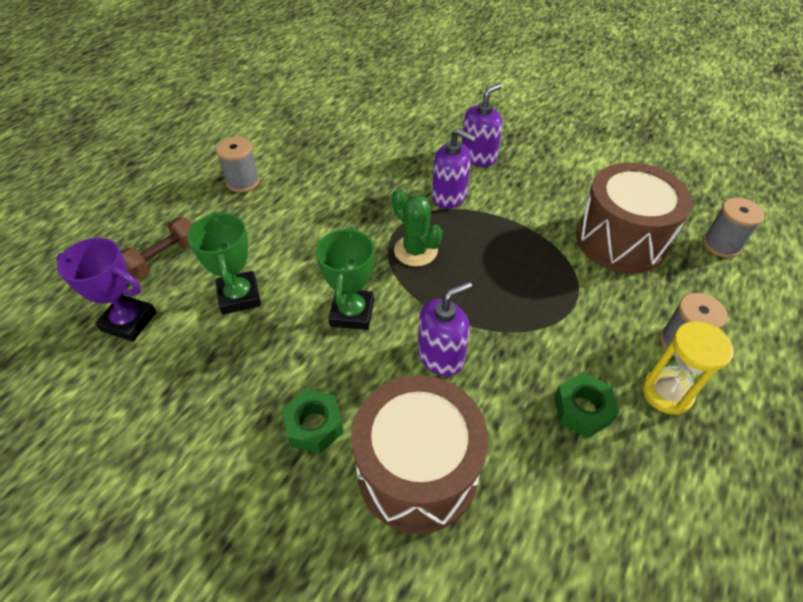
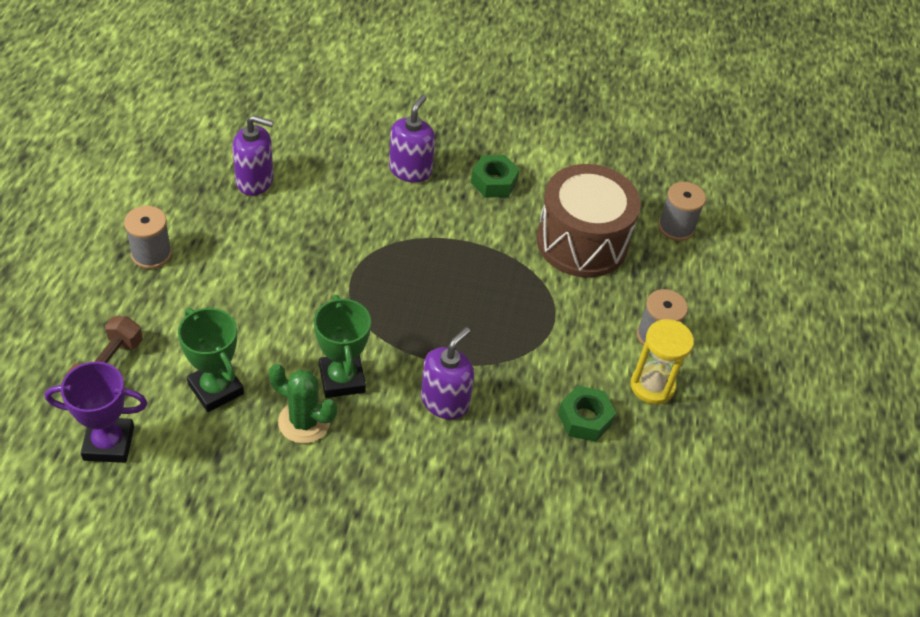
camera: 25 degrees left, 0 degrees up
(314, 426) = (351, 494): green nut -> green nut (494, 182)
(415, 250) = (381, 297): green cactus -> green cactus (304, 422)
(417, 470) = (459, 507): brown drum -> none
(449, 196) = (395, 226): purple soap dispenser -> purple soap dispenser (255, 181)

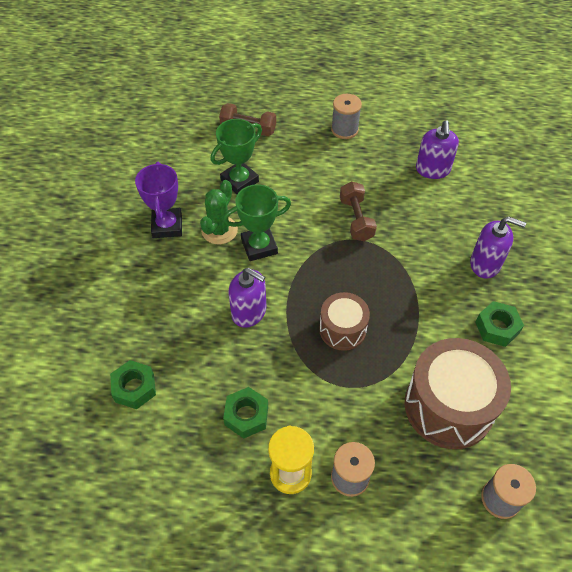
camera: 90 degrees right, 5 degrees up
(109, 443) = (192, 140): purple trophy -> purple trophy (167, 226)
(319, 270) = (356, 219): none -> brown dumbbell
(481, 312) = (342, 329): none -> brown drum
(542, 535) = (134, 388): none -> green nut

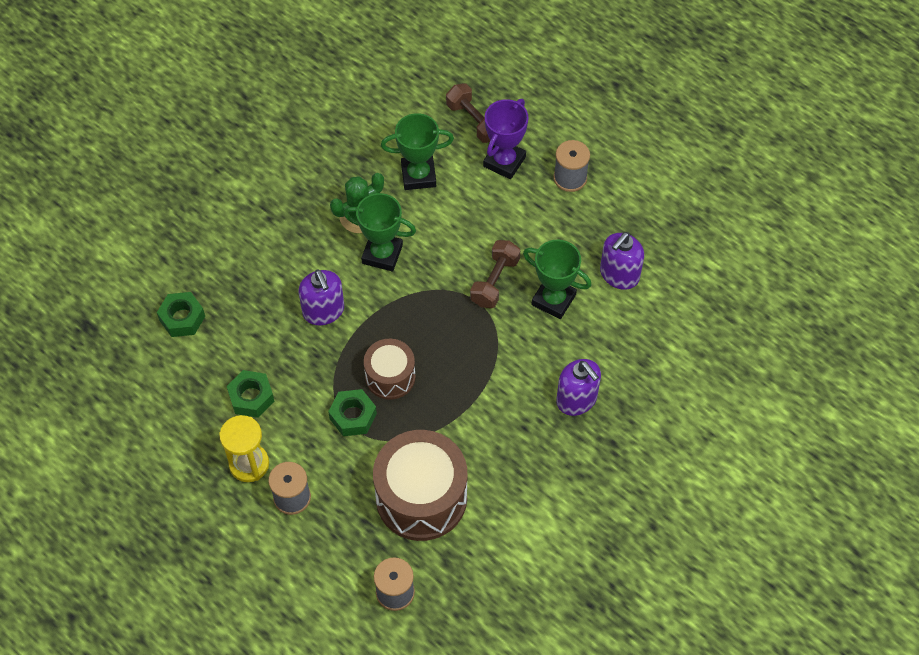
camera: 35 degrees right, 5 degrees up
(167, 226) = (316, 184): purple trophy -> purple trophy (504, 162)
(406, 209) = (553, 300): none -> green trophy
(497, 328) = (528, 462): green nut -> green nut (353, 416)

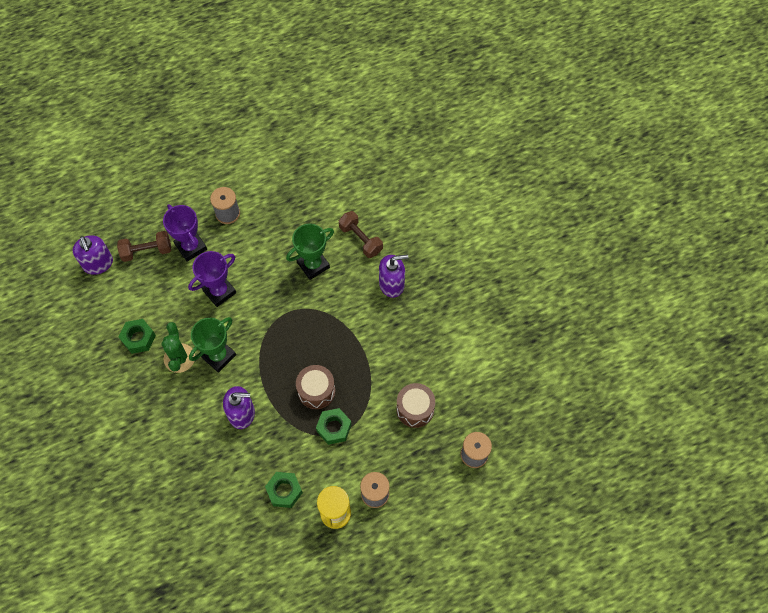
camera: 65 degrees left, 5 degrees up
(182, 318) = (193, 515): green nut -> green nut (138, 338)
(418, 175) = (169, 305): green trophy -> none
(421, 497) = (415, 409): brown drum -> brown drum, size x0.57
(463, 217) = (219, 291): none -> purple trophy
(495, 281) = (280, 294): brown dumbbell -> brown dumbbell (360, 239)
(619, 275) = (316, 218): purple soap dispenser -> purple soap dispenser (98, 264)

